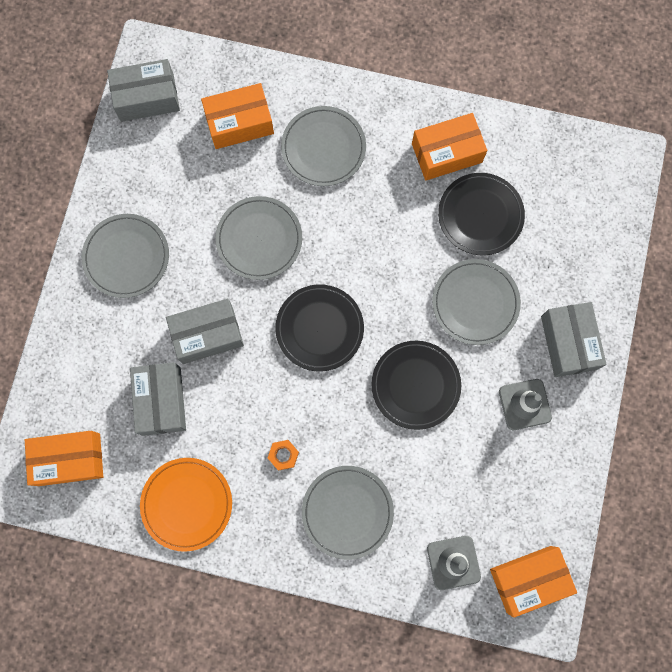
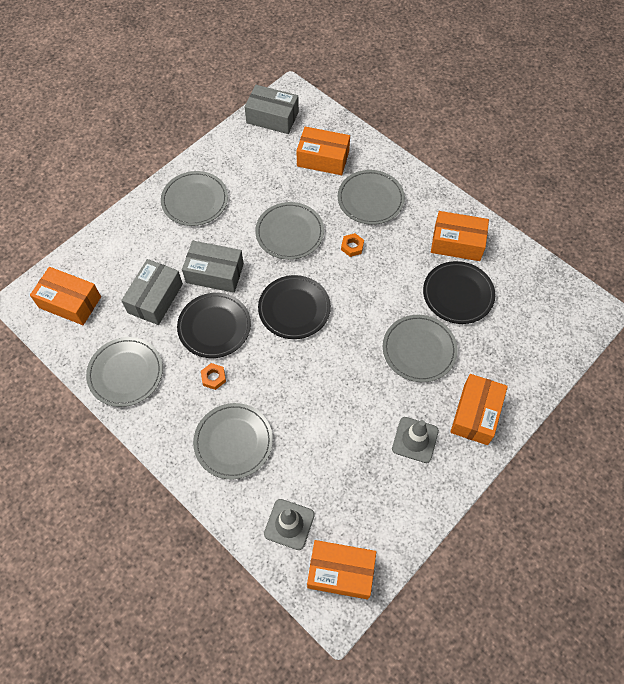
camera: 30 degrees right, 15 degrees down
(187, 504) = (125, 373): orange plate -> grey plate
(337, 219) = (352, 247): none -> orange nut
(415, 385) = (339, 382): black plate -> black plate (214, 327)
(568, 342) = (475, 414): grey box -> orange box

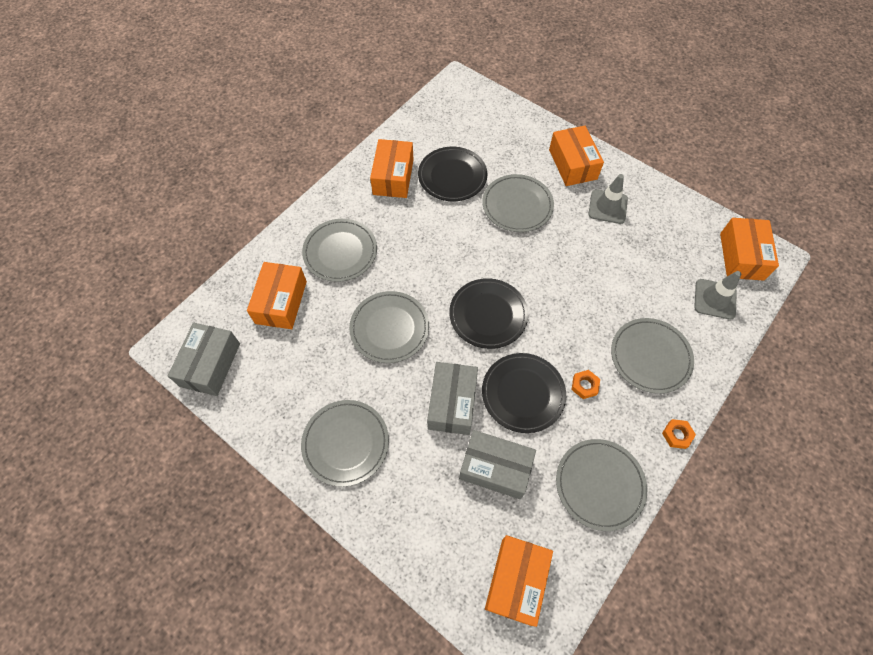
camera: 95 degrees left, 0 degrees up
(352, 247) = (404, 266): orange nut -> orange nut (677, 435)
(475, 414) = (572, 164): orange box -> orange box turned 60 degrees clockwise

